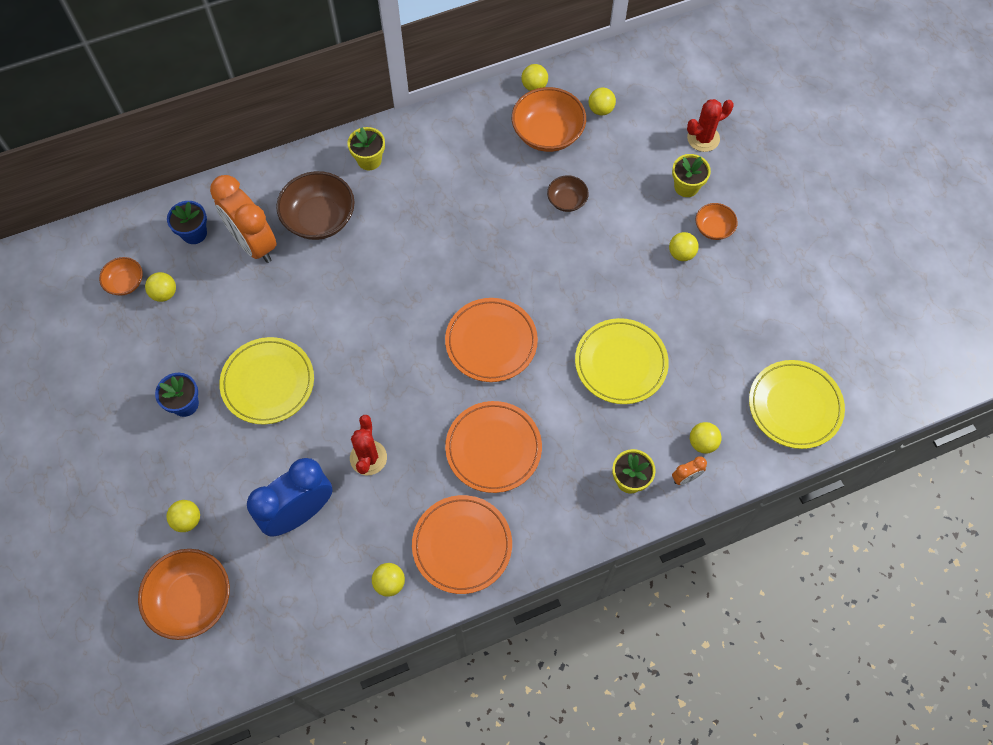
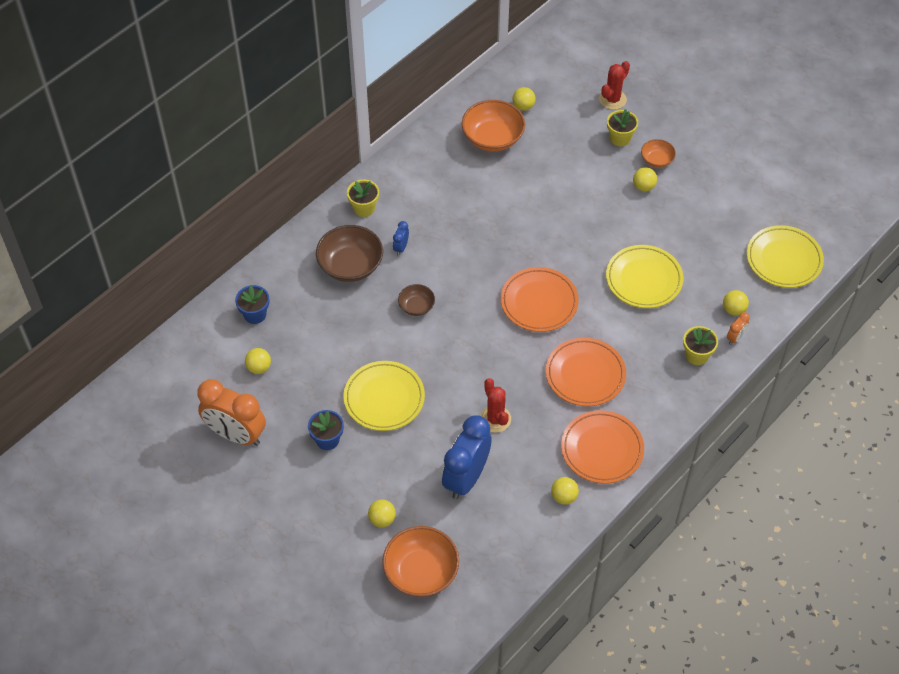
camera: 25 degrees left, 10 degrees down
(125, 282) = (221, 372): orange bowl -> none
(254, 243) = (309, 303): orange clock -> orange clock (236, 435)
(382, 219) = (401, 248): none -> blue clock
(534, 86) = (461, 107): yellow ball -> none
(567, 200) = (536, 181): brown bowl -> brown bowl (416, 306)

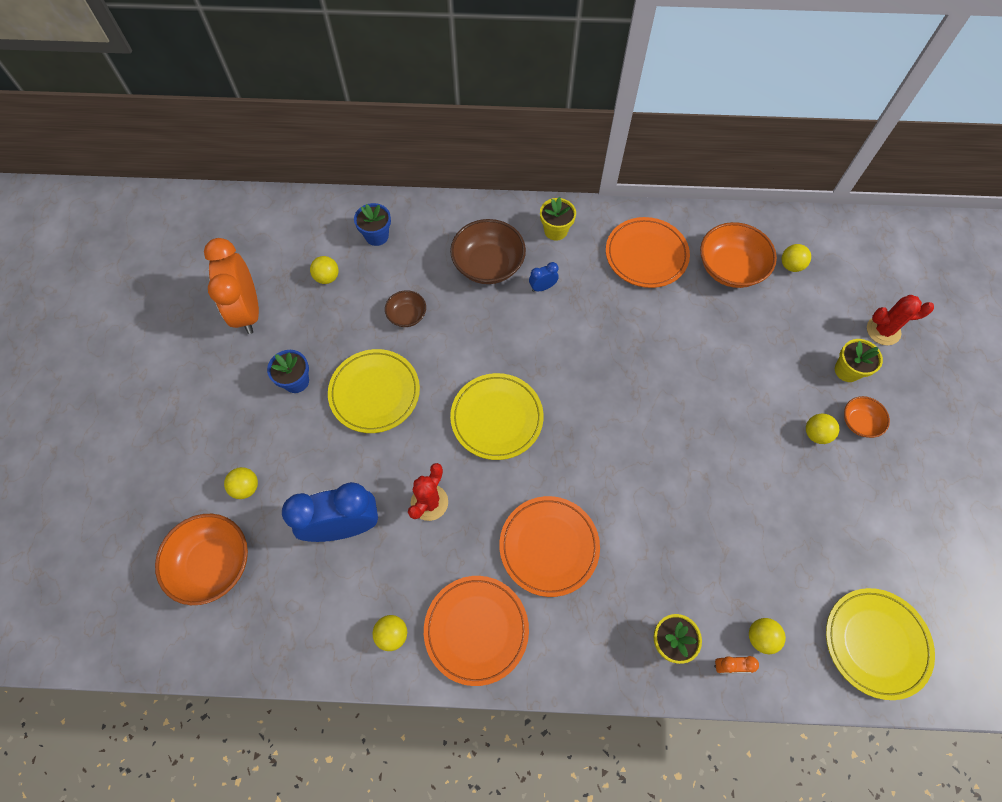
camera: 50 degrees right, 10 degrees up
(416, 306) = (493, 345): brown bowl -> brown bowl (407, 315)
(539, 302) = (592, 442): orange plate -> orange plate (646, 255)
(644, 279) = (710, 517): yellow plate -> yellow plate (497, 418)

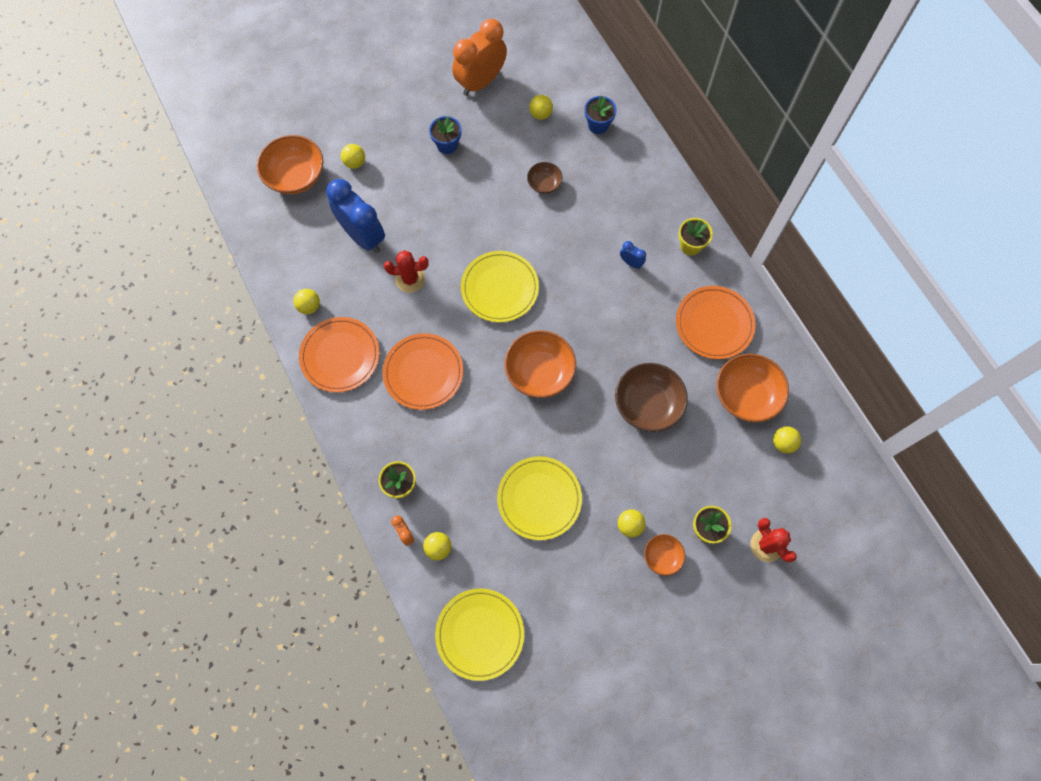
camera: 60 degrees right, 5 degrees up
(375, 393) = (469, 198): yellow plate -> yellow plate (539, 499)
(488, 265) = (625, 214): brown bowl -> brown bowl (647, 404)
(612, 429) = (539, 372): none -> orange bowl

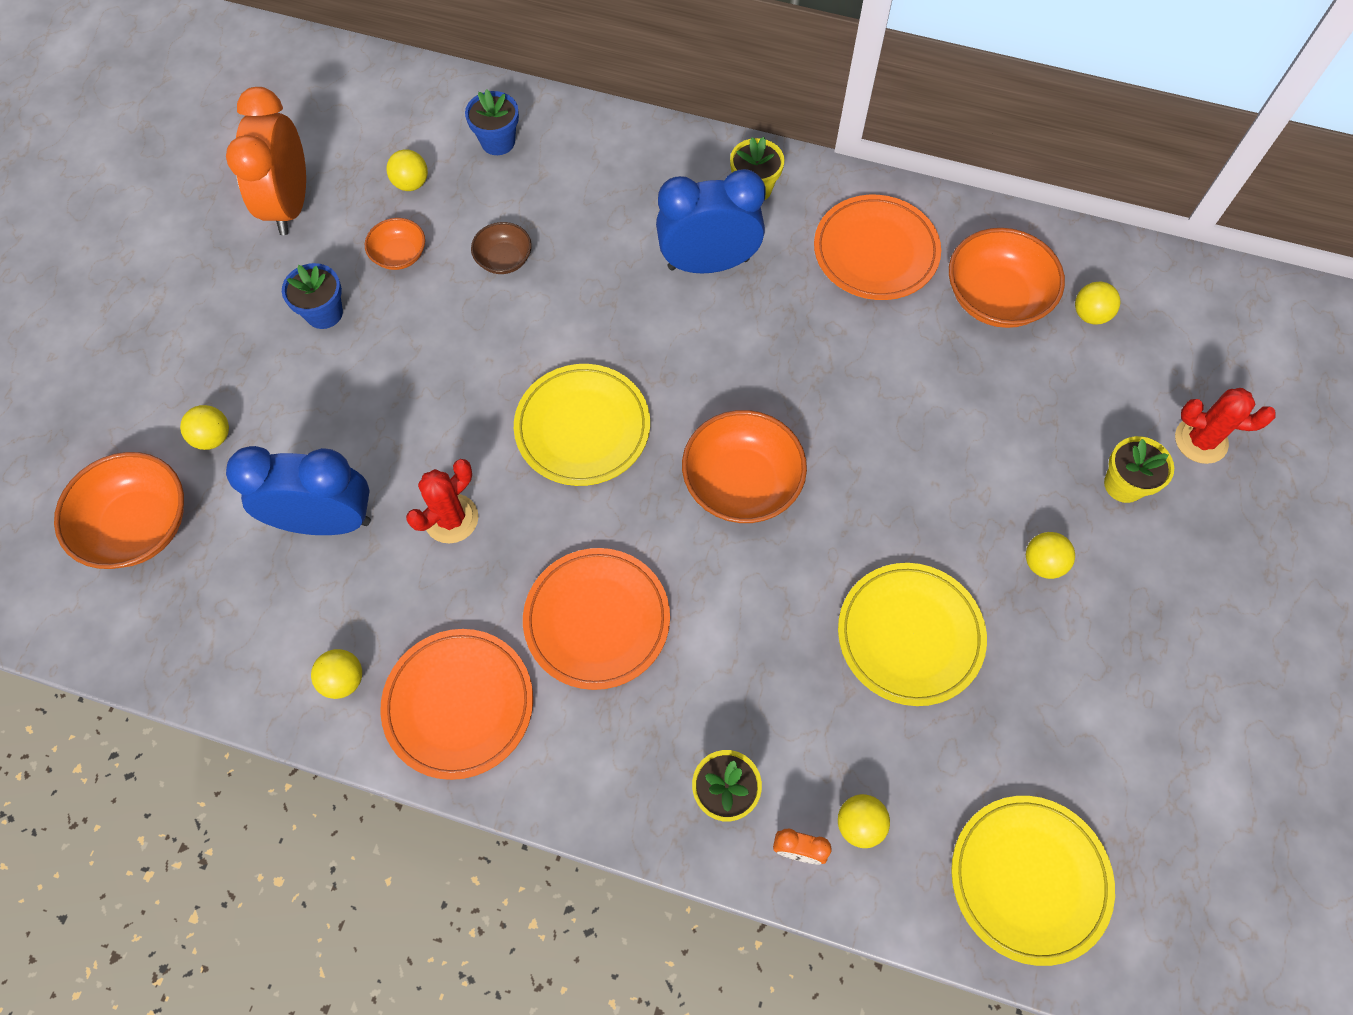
camera: 45 degrees left, 5 degrees down
(631, 263) = (708, 263): blue clock -> blue clock, size x2.37
(647, 404) = (905, 405): brown bowl -> none
(662, 556) = (1116, 563): orange bowl -> orange bowl (399, 255)

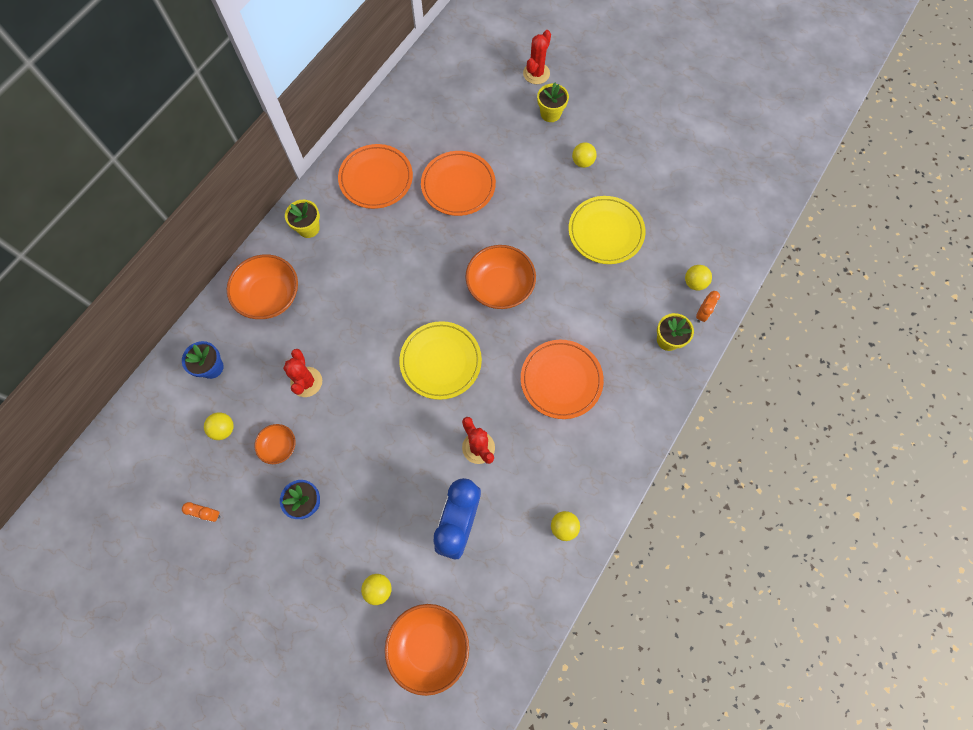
camera: 75 degrees left, 5 degrees up
(290, 205) = (209, 514): orange clock -> orange clock, size x0.42
(459, 704) = (592, 464): orange plate -> orange plate (458, 185)
(504, 259) = (306, 382): brown bowl -> red cactus
(708, 263) = (352, 266): blue clock -> none
(995, 298) = (426, 131): orange bowl -> orange bowl (270, 296)
(1029, 879) = (732, 220): yellow plate -> none
(1090, 314) = (451, 93): yellow ball -> none

